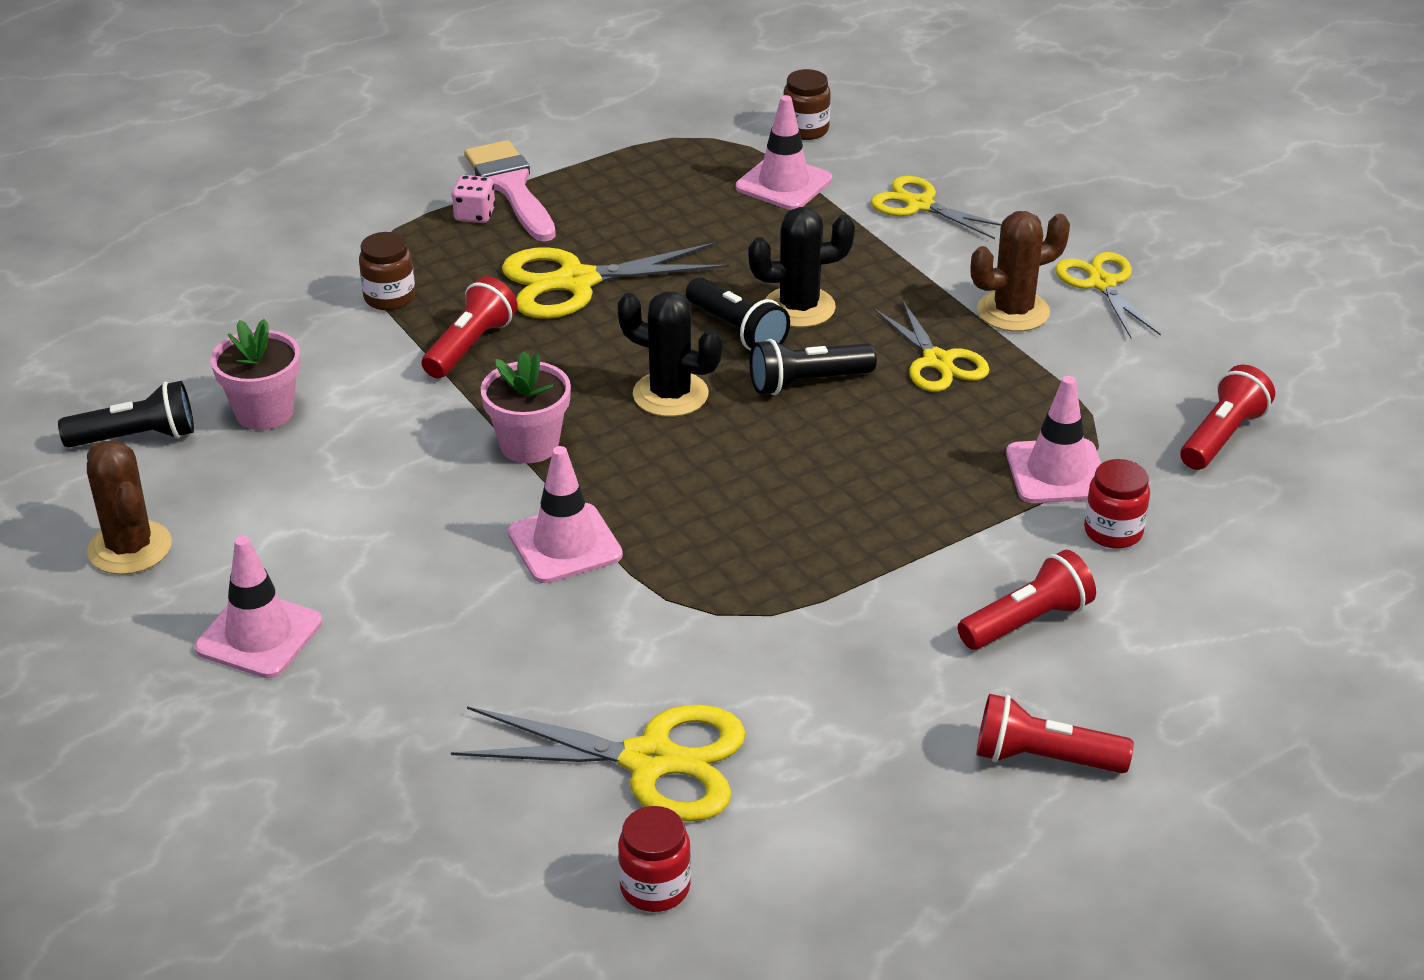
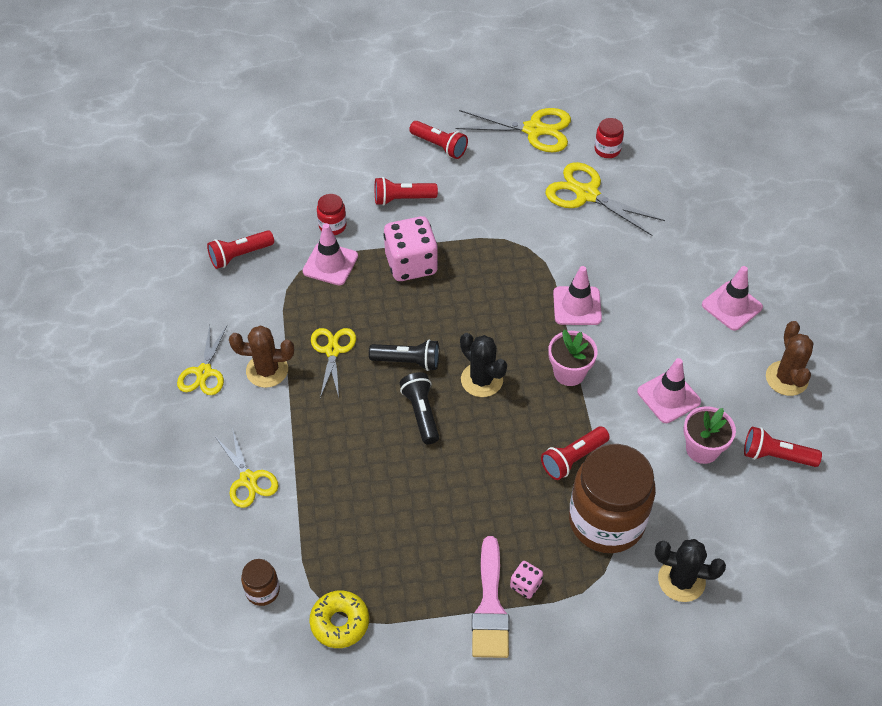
camera: 155 degrees left, 15 degrees up
(136, 437) = (776, 456): black flashlight -> red flashlight
(389, 297) = (606, 521): brown jar -> brown jar, size x2.32
(576, 282) = (490, 490): yellow scissors -> yellow scissors (534, 130)
(690, 131) = (340, 622): none -> yellow donut
(783, 183) = (314, 536): pink traffic cone -> pink traffic cone (668, 397)
(799, 307) = (377, 418): black cactus -> black cactus (681, 580)
(915, 516) = (411, 264): none -> pink dice

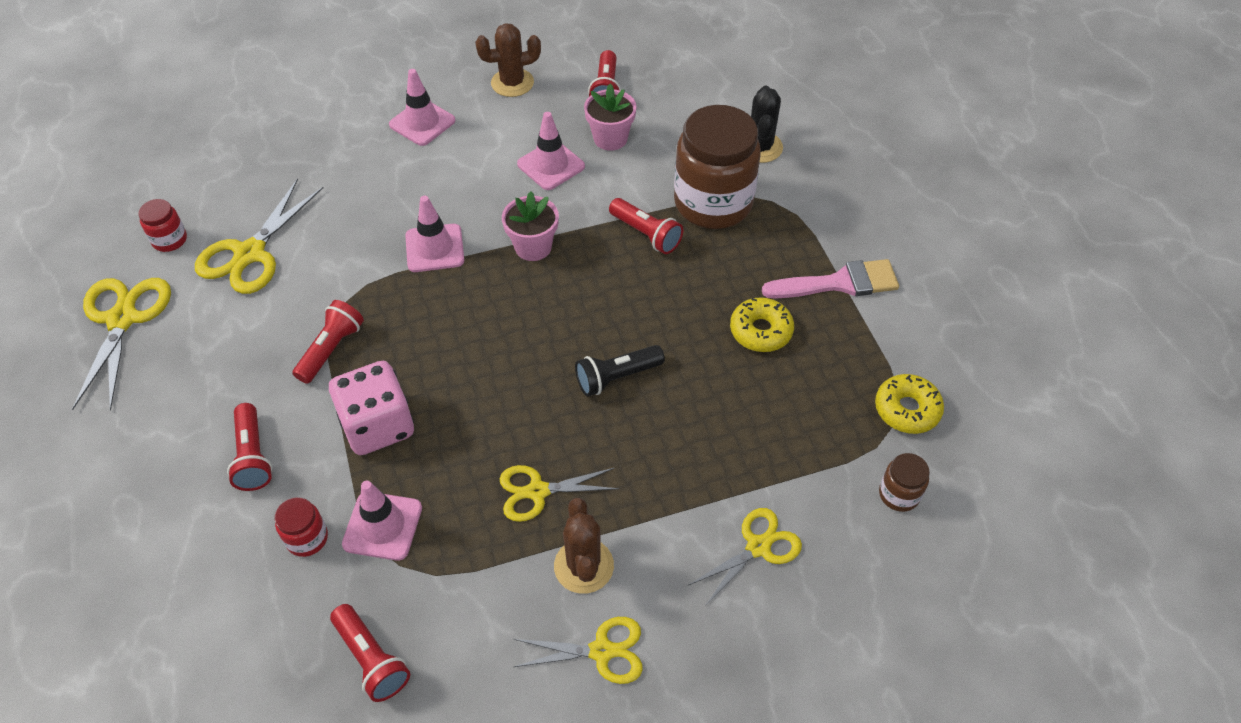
camera: 100 degrees left, 0 degrees up
(407, 361) = (542, 403): black flashlight -> none
(439, 146) = (145, 427): red flashlight -> red flashlight (331, 349)
(447, 527) = (761, 331): none -> yellow donut
(482, 380) = (557, 325): black cactus -> none
(525, 585) = (805, 258): pink dice -> none

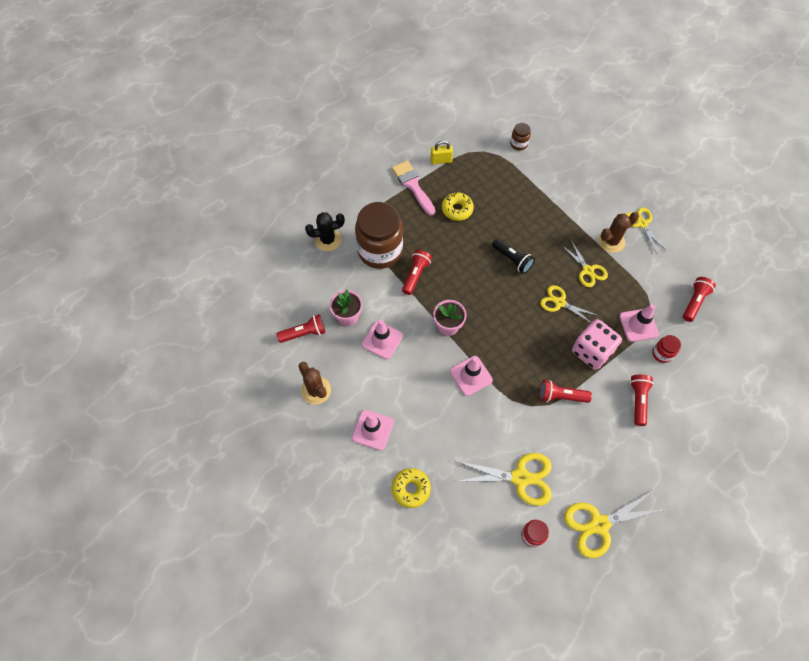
camera: 110 degrees left, 10 degrees up
(253, 456) = (638, 401): red flashlight -> red flashlight turned 45 degrees counterclockwise
(758, 547) = (568, 184): yellow scissors -> yellow scissors (560, 303)
(888, 343) = (441, 160): none -> yellow padlock
(907, 409) = (475, 148): yellow donut -> yellow donut (411, 489)

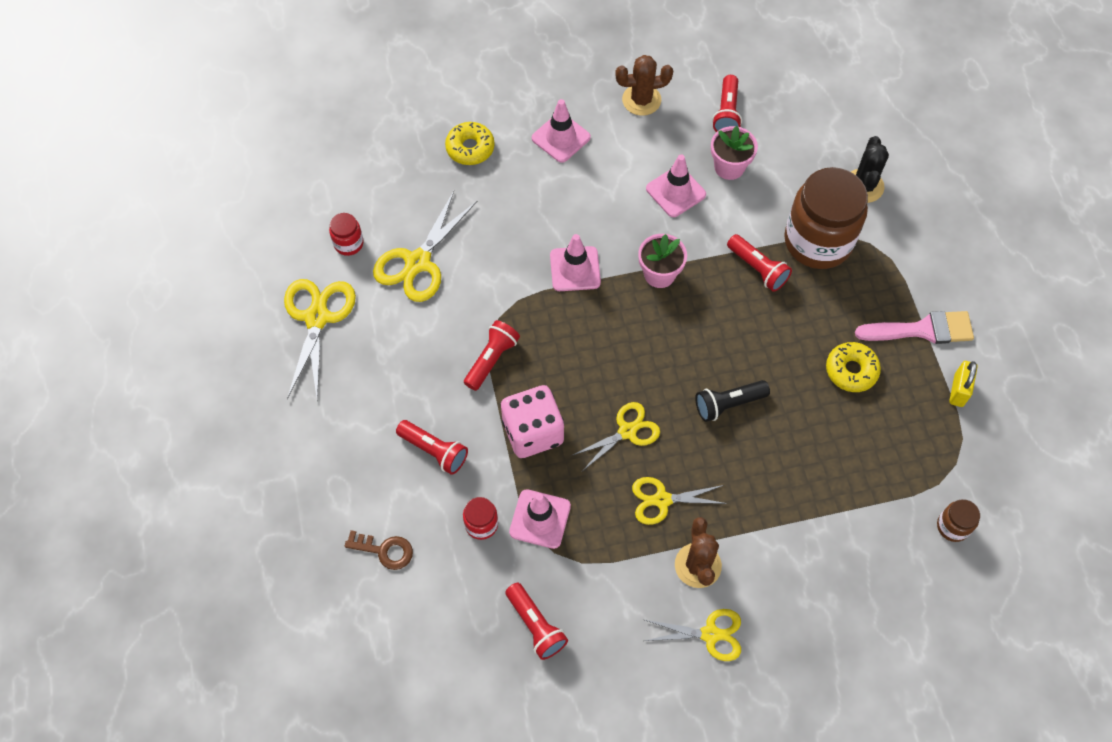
camera: 115 degrees right, 0 degrees up
(712, 398) = (384, 550): none -> brown key

